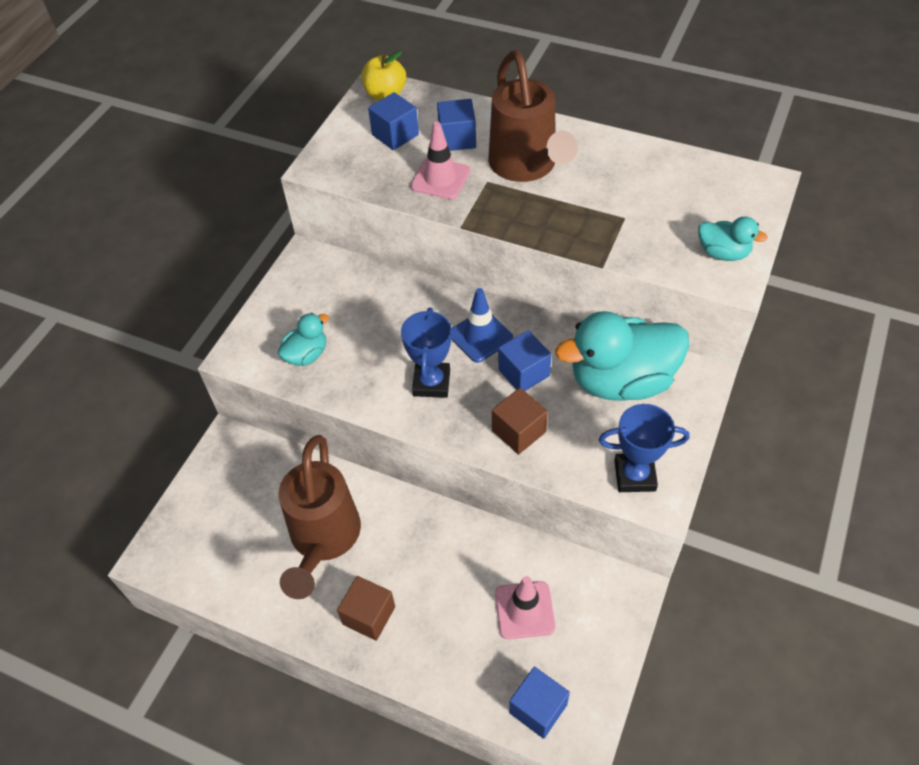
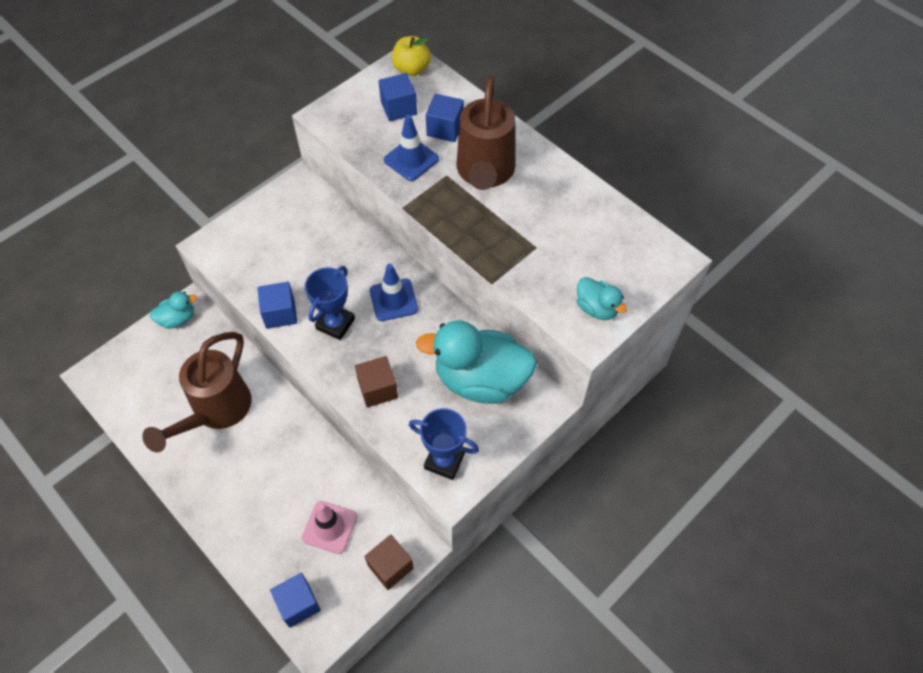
camera: 20 degrees right, 5 degrees up
(306, 355) = (257, 265): turquoise duck -> turquoise duck (177, 319)
(369, 615) = (218, 482): brown cube -> brown cube (390, 567)
(440, 179) = (411, 159): pink traffic cone -> blue traffic cone
(524, 373) = (409, 343): blue cube -> blue cube (280, 313)

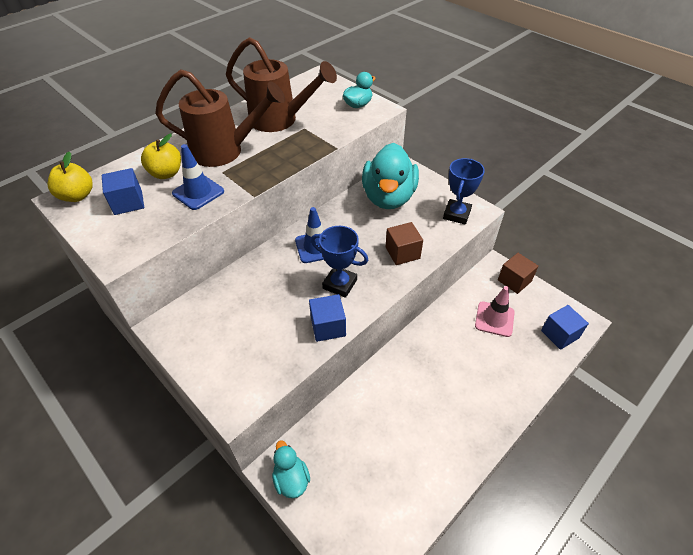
camera: 90 degrees left, 10 degrees down
(215, 412) = (403, 420): brown watering can -> brown watering can (280, 121)
(445, 128) = (166, 173): blue cube -> yellow apple

